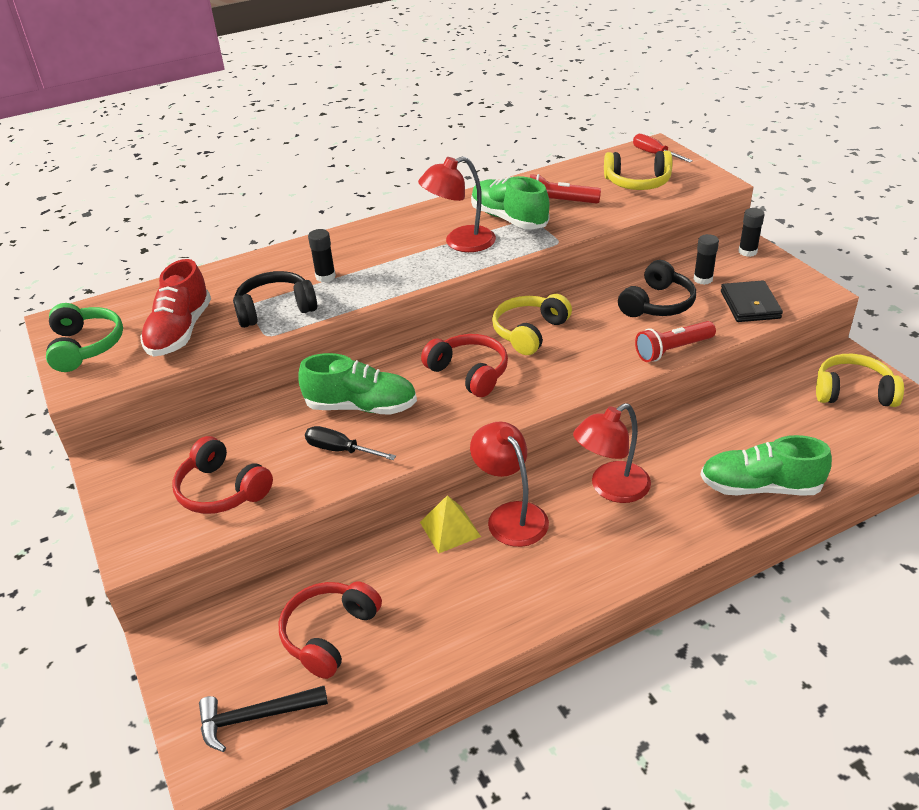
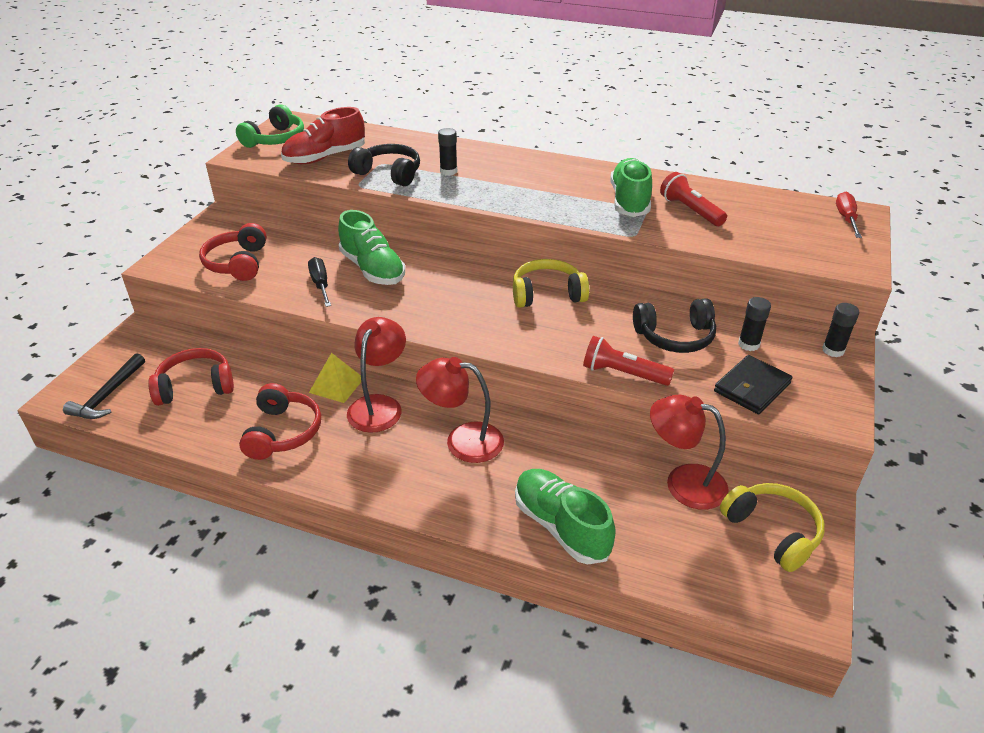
camera: 45 degrees right, 0 degrees up
(255, 717) = (107, 395): black hammer -> black hammer turned 105 degrees counterclockwise
(460, 242) = (566, 197): red lamp -> red lamp (683, 482)
(469, 373) = (463, 292): red headphones -> red headphones (283, 432)
(637, 182) = (784, 230): yellow headphones -> none

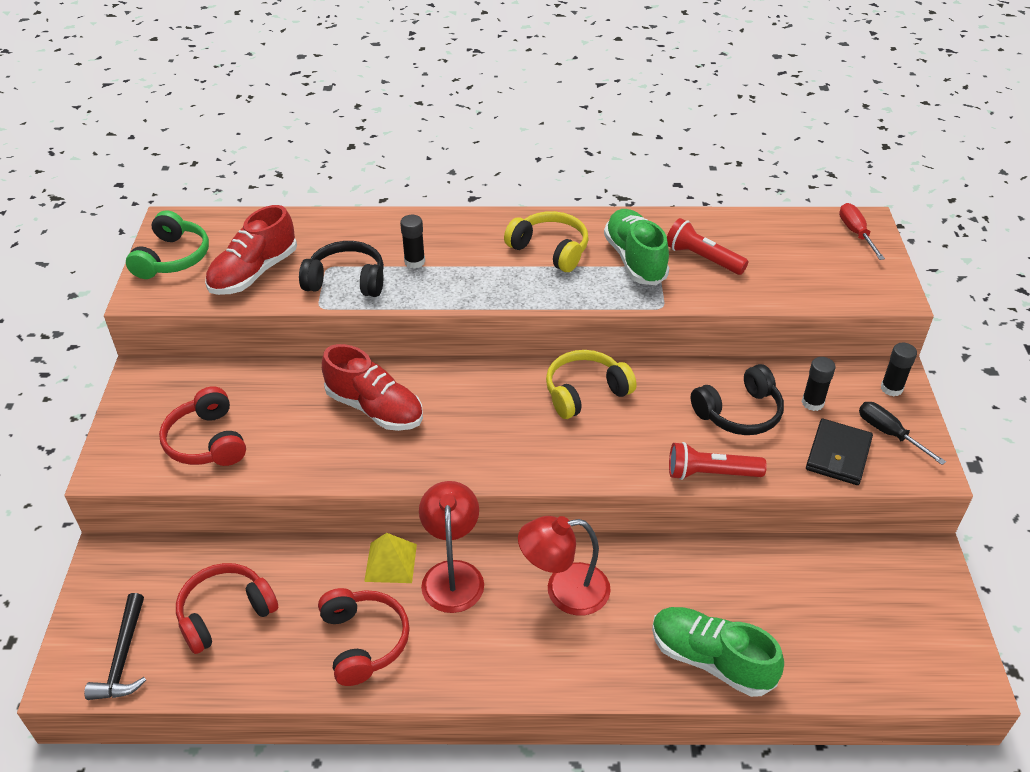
camera: 20 degrees left, 5 degrees up
(320, 284) = (326, 446): black screwdriver -> black screwdriver (889, 433)
(372, 269) = (375, 408): green shoe -> red shoe
(683, 482) = (801, 572): red lamp -> none
(772, 531) = (902, 601): yellow headphones -> yellow headphones (550, 250)

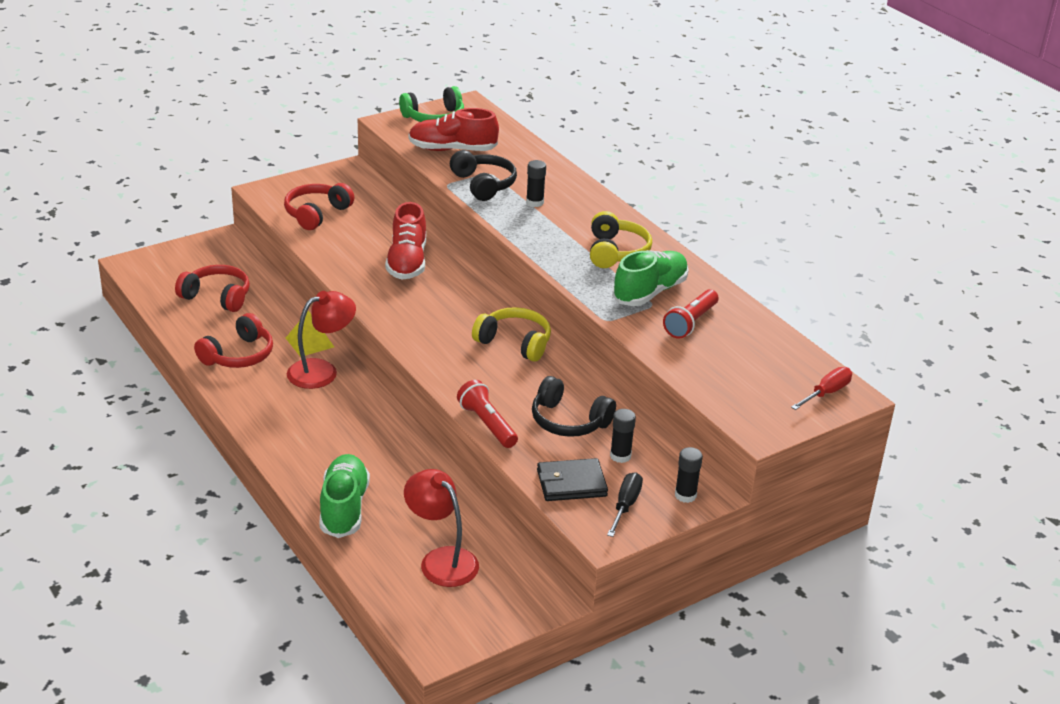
camera: 55 degrees right, 10 degrees down
(123, 658) = (158, 276): black hammer -> none
(564, 591) = (349, 423): red lamp -> red lamp (441, 560)
(702, 258) = (690, 323): red flashlight -> red flashlight turned 150 degrees counterclockwise

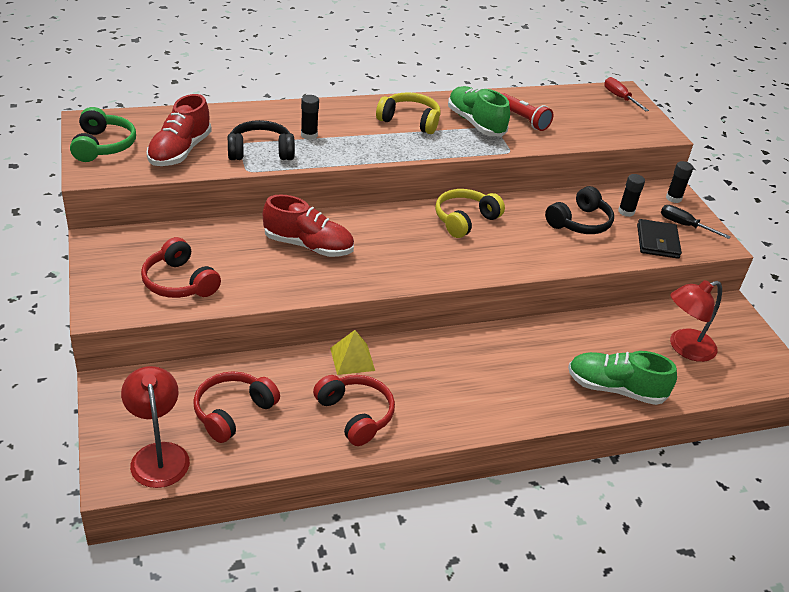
camera: 75 degrees left, 5 degrees up
(322, 370) = (404, 360): red lamp -> red lamp (158, 455)
(487, 424) = (578, 262): red flashlight -> none

